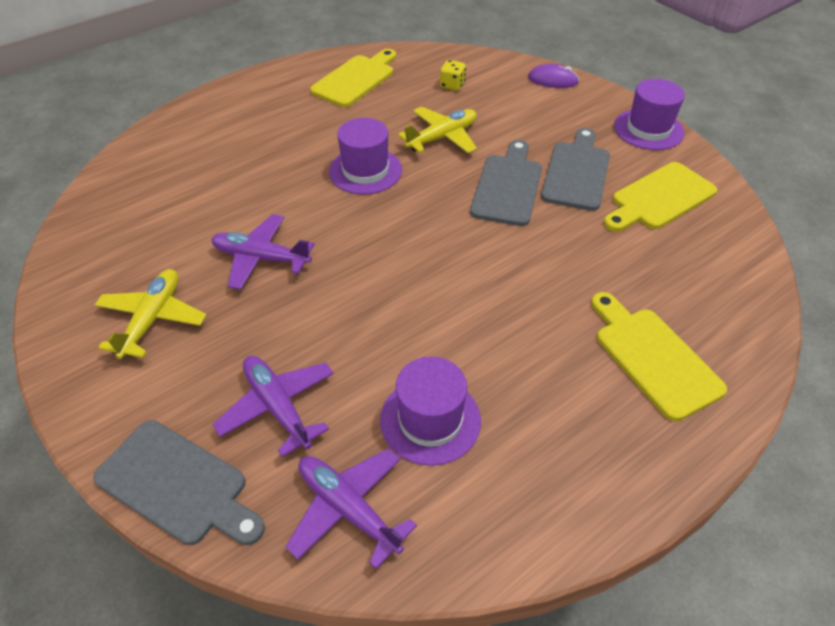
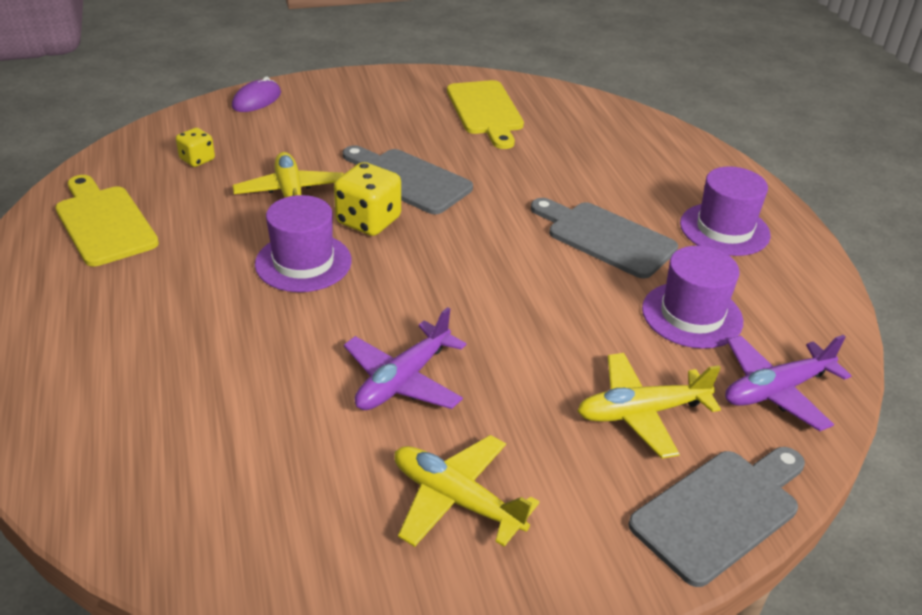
camera: 70 degrees left, 10 degrees down
(278, 407) = (641, 413): purple plane -> yellow plane
(436, 184) = (368, 221): none -> yellow dice
(576, 172) = (418, 137): grey cutting board -> grey cutting board (605, 238)
(648, 129) = (387, 82): purple hat -> purple hat (724, 229)
(653, 357) = (667, 180): yellow cutting board -> none

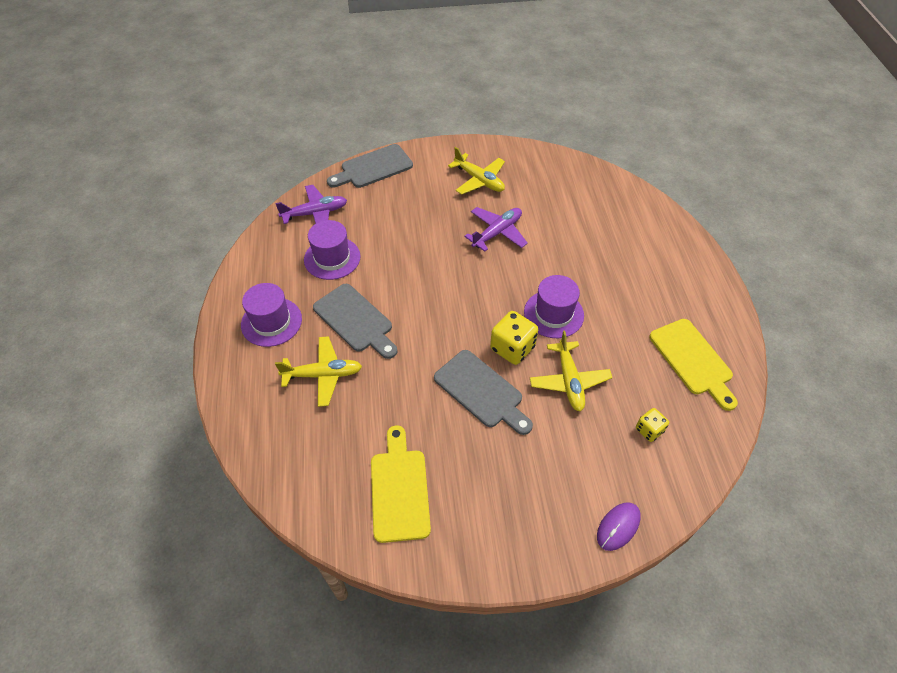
camera: 170 degrees left, 15 degrees up
(641, 413) = (386, 208): yellow plane -> yellow plane (323, 375)

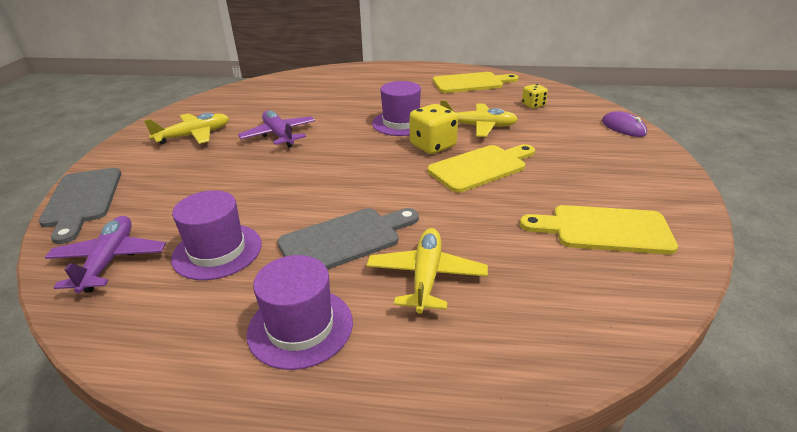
camera: 75 degrees left, 20 degrees down
(481, 391) = (481, 167): grey cutting board -> yellow cutting board

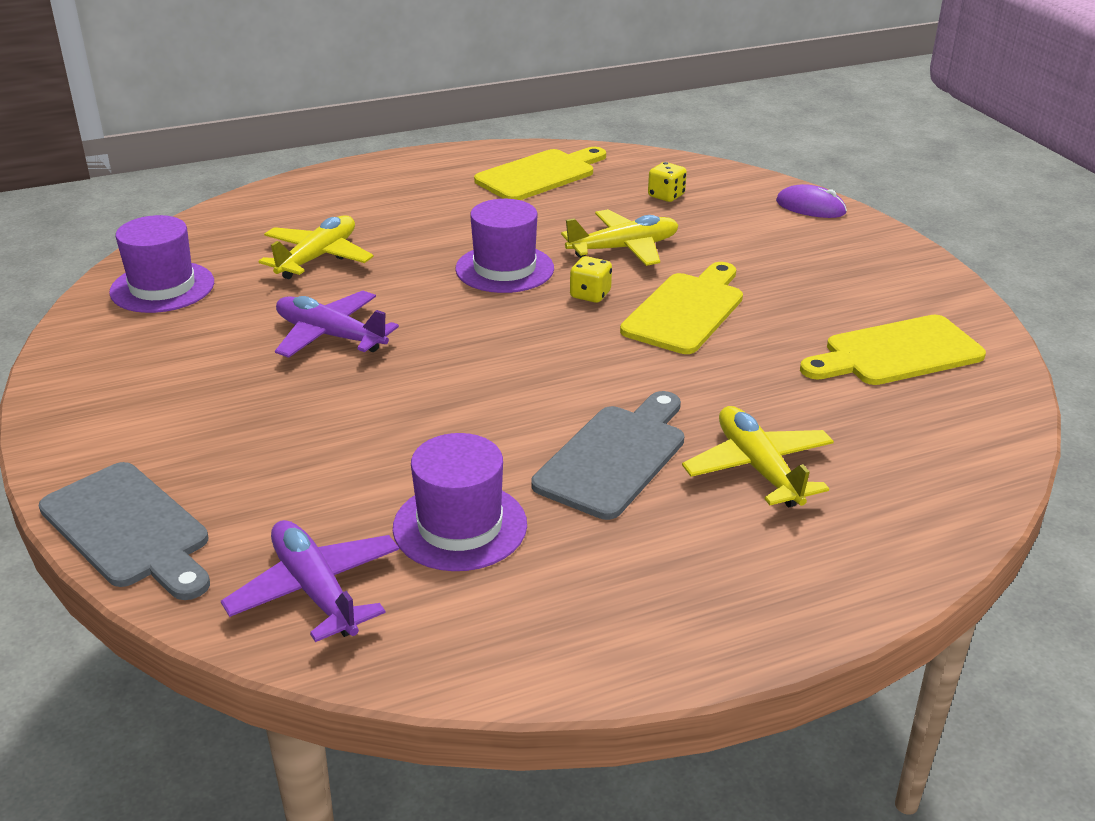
camera: 30 degrees left, 0 degrees up
(194, 135) = (174, 373): yellow plane -> yellow plane (317, 257)
(300, 327) = (677, 570): purple hat -> purple hat (162, 287)
(433, 146) = (590, 295): yellow dice -> yellow dice, size x0.59

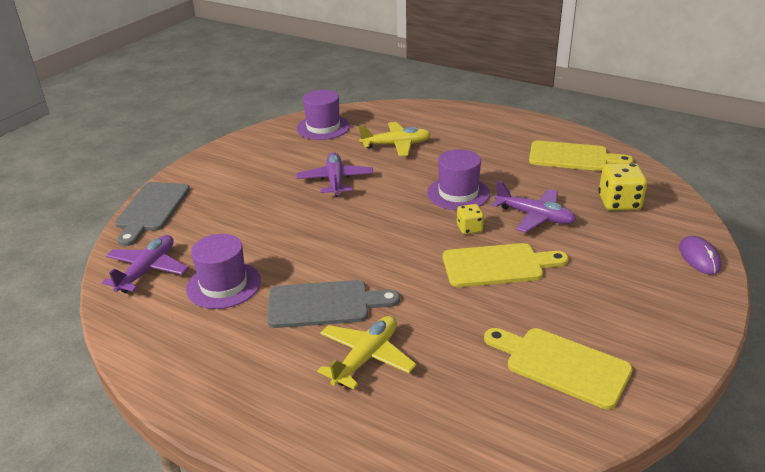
camera: 55 degrees right, 0 degrees up
(623, 248) = (535, 216): yellow plane -> purple plane
(666, 196) = (619, 203): yellow dice -> yellow dice, size x1.71

